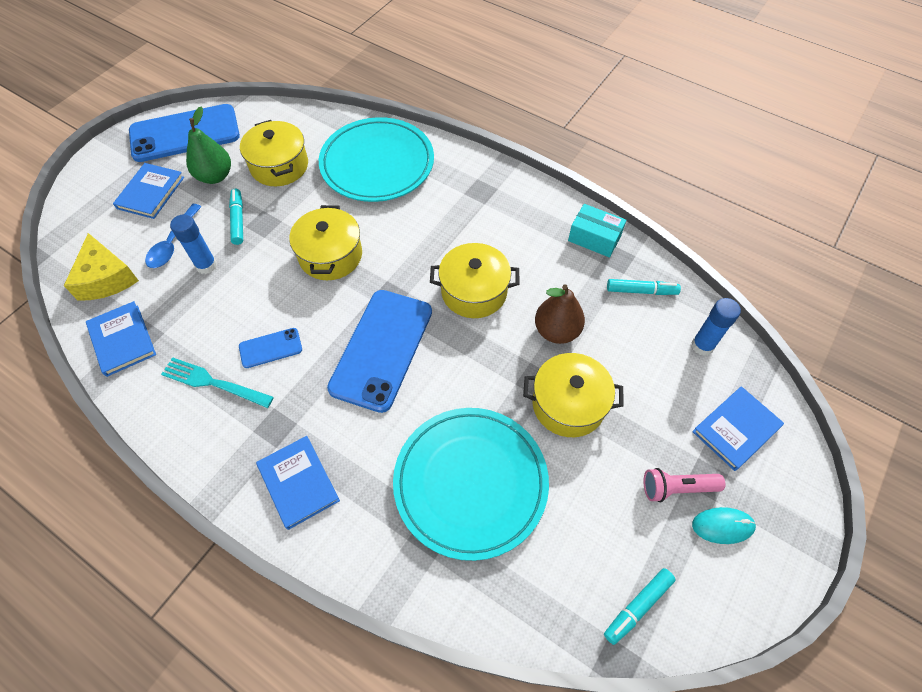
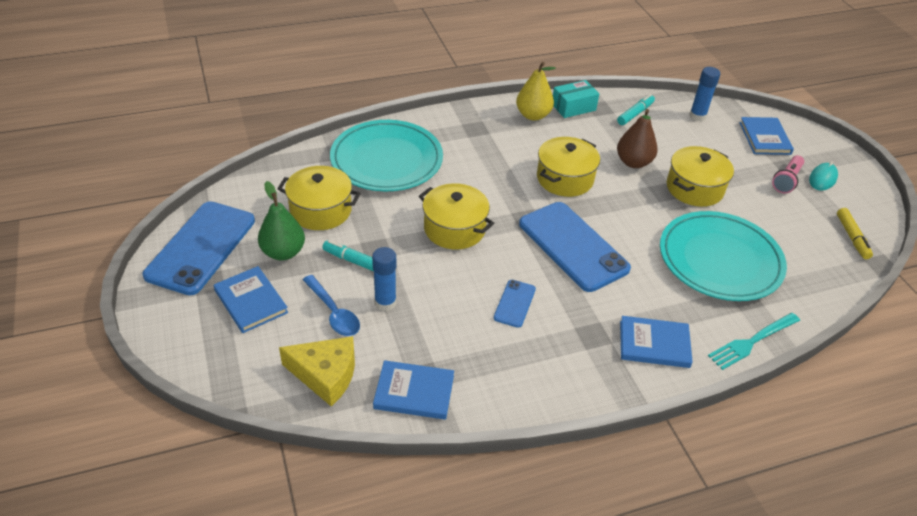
camera: 55 degrees left, 15 degrees down
(213, 383) = (517, 352): turquoise fork -> turquoise fork (752, 342)
(546, 217) = (533, 115): none -> yellow pear
(637, 607) = (852, 237): turquoise marker -> yellow marker

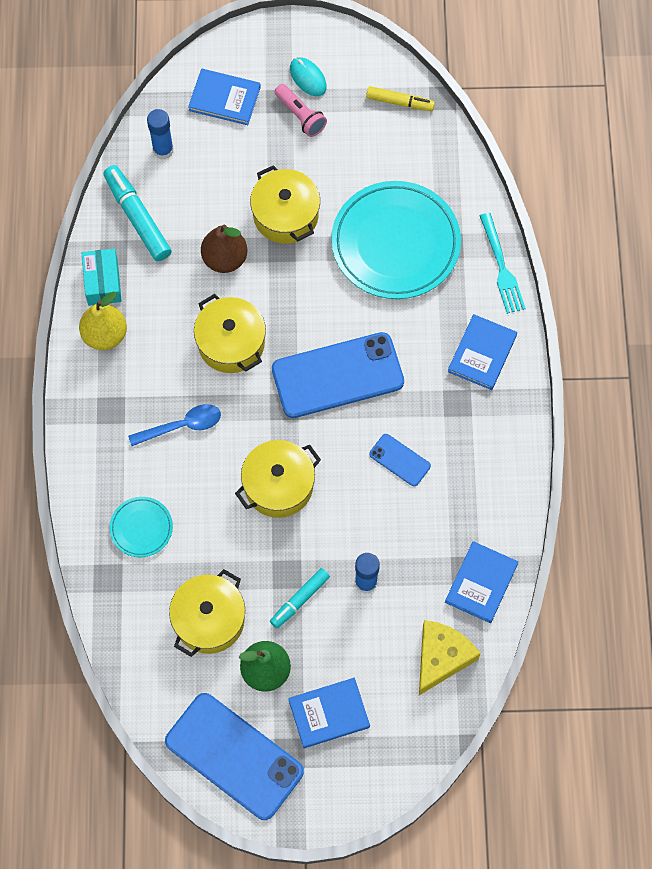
camera: 70 degrees left, 25 degrees up
(333, 312) = (365, 635): blue spoon -> blue spoon (181, 426)
(386, 160) = (141, 528): turquoise plate -> turquoise plate, size x0.46
(635, 114) = (137, 217): turquoise marker -> turquoise marker, size x1.59

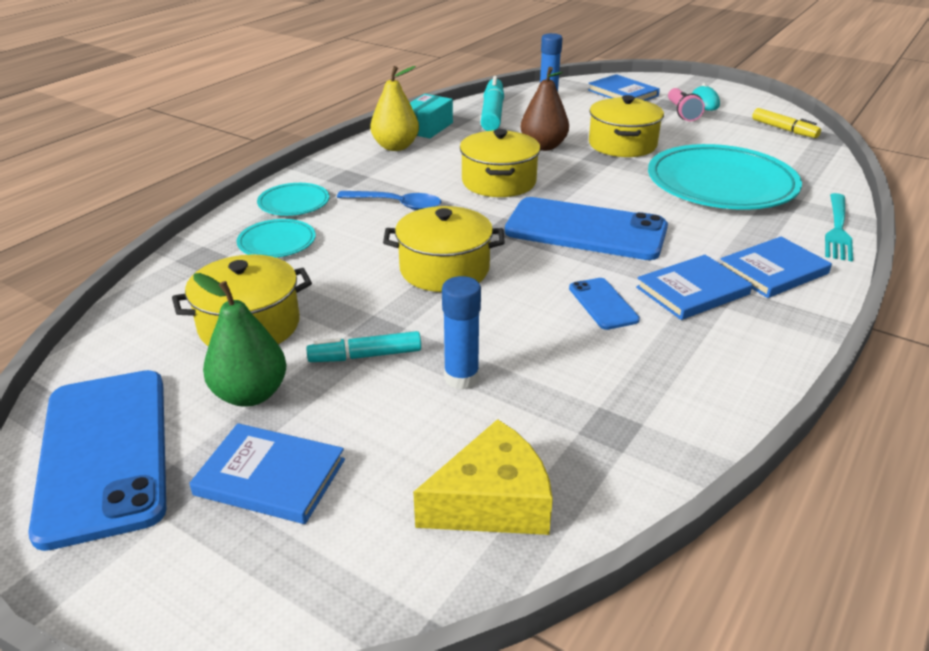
camera: 35 degrees right, 35 degrees down
(104, 472) = (294, 203): none -> turquoise plate
(481, 583) = (624, 451): blue book -> blue book (692, 291)

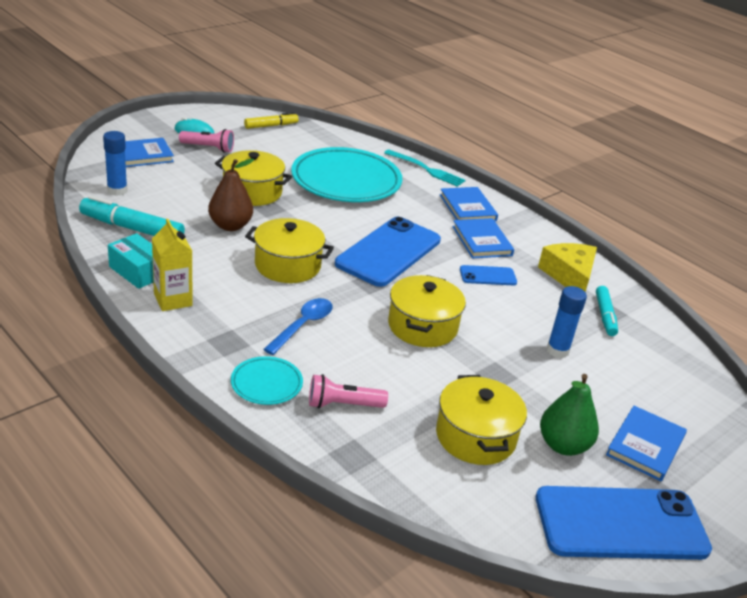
camera: 80 degrees left, 0 degrees up
(277, 242) = (343, 405): turquoise plate -> pink flashlight
(365, 356) = (527, 385): turquoise marker -> turquoise marker (605, 316)
(395, 147) = (173, 300): yellow pear -> yellow carton
(492, 502) = (664, 366): yellow cheese -> yellow cheese (569, 276)

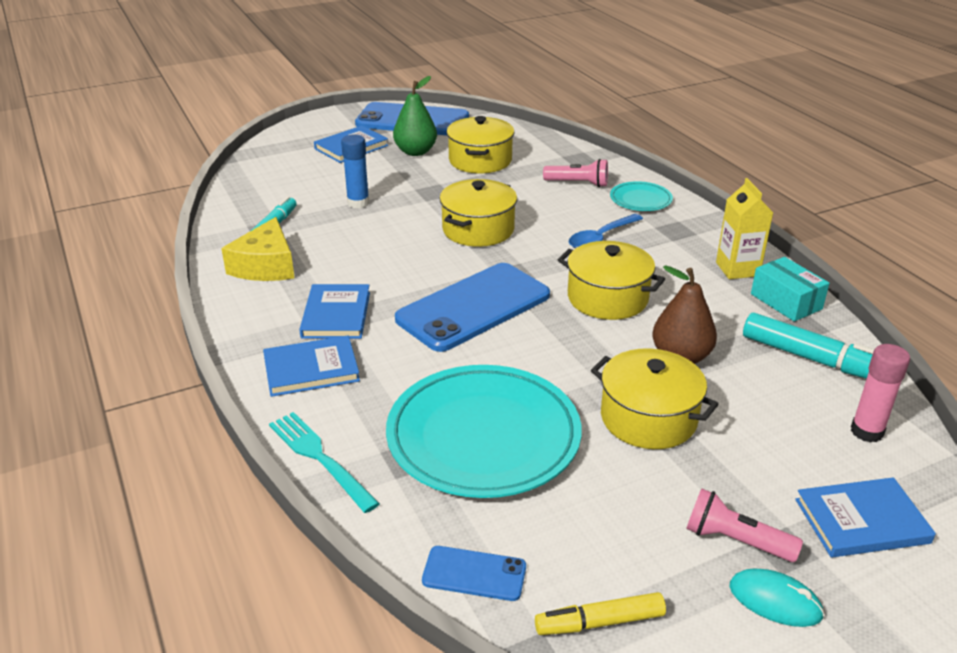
camera: 160 degrees left, 0 degrees up
(117, 190) = (867, 431): blue glue stick -> pink glue stick
(467, 208) = (311, 369): blue book -> blue book turned 75 degrees clockwise
(488, 276) = (367, 271): blue phone -> blue phone (474, 573)

